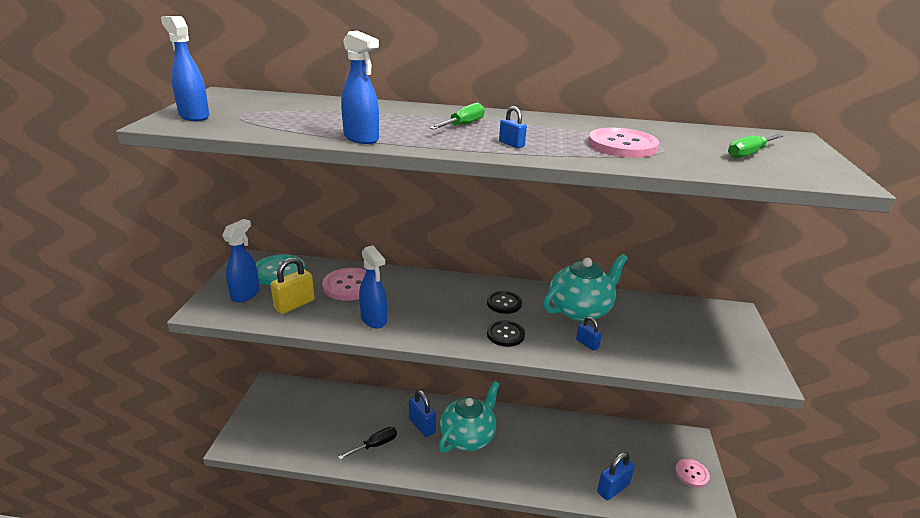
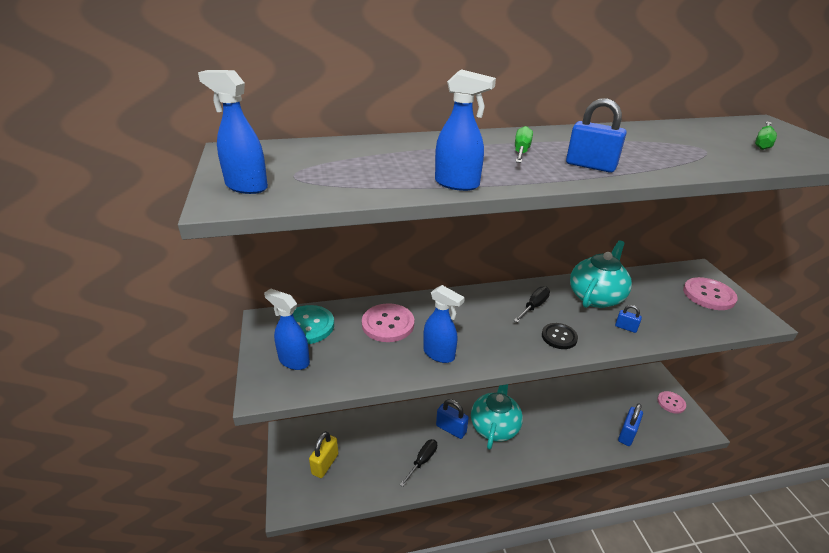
camera: 20 degrees left, 5 degrees up
(246, 294) = (293, 361): blue spray bottle -> blue spray bottle turned 60 degrees counterclockwise
(294, 305) = (352, 359): yellow padlock -> yellow padlock (325, 464)
(504, 303) = (534, 306): black button -> black screwdriver
(511, 144) = (590, 166): blue padlock -> blue padlock, size x1.78
(622, 145) = (671, 151): pink button -> pink button (708, 295)

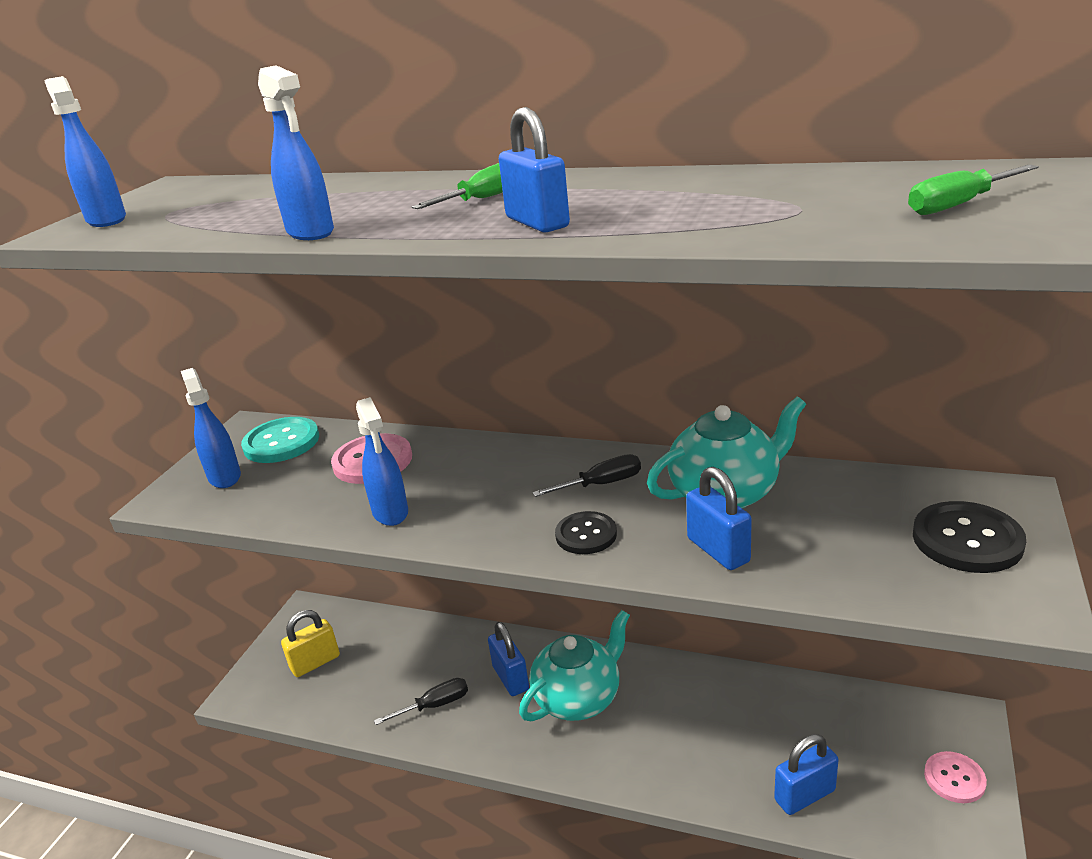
camera: 35 degrees right, 5 degrees down
(625, 328) = (718, 550): blue padlock -> blue padlock, size x1.78
(708, 295) = (967, 540): pink button -> black button

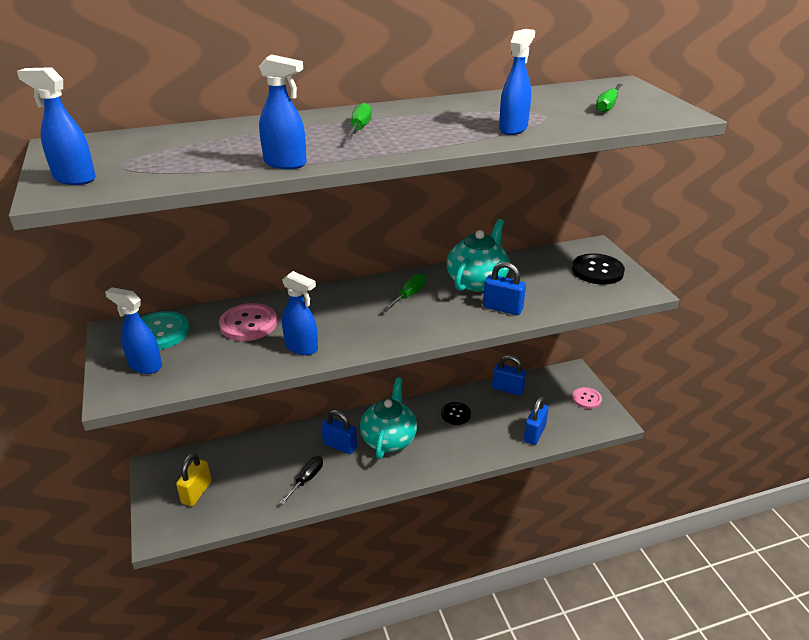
camera: 40 degrees left, 5 degrees up
(537, 222) = (423, 138): blue padlock -> blue padlock (507, 389)
(586, 535) = (431, 322): black button -> black button (455, 414)
(601, 484) = (409, 295): black screwdriver -> green screwdriver
(702, 224) = (513, 129): none -> blue spray bottle

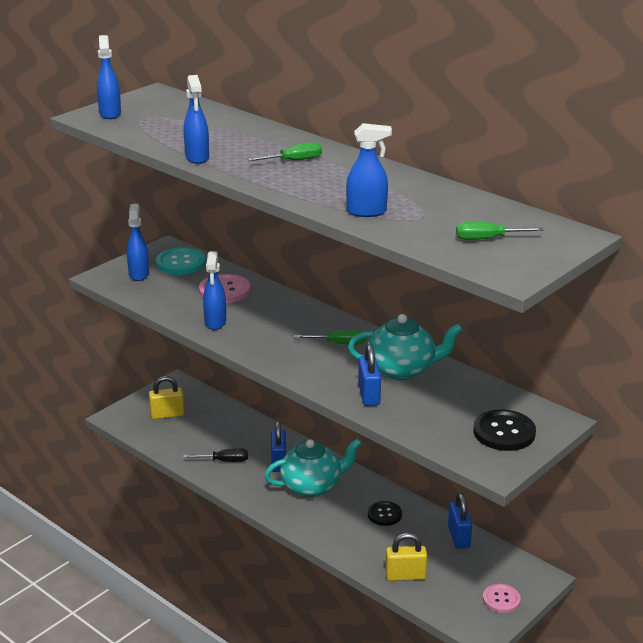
camera: 60 degrees right, 5 degrees down
(534, 434) = (405, 576): blue padlock -> yellow padlock

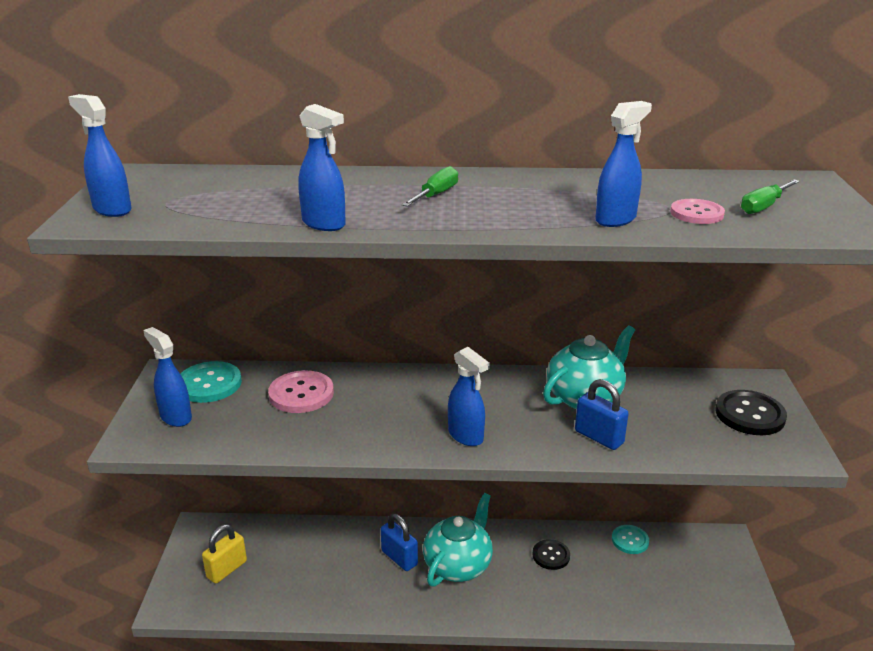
camera: 40 degrees left, 0 degrees up
(215, 322) = (341, 433): blue spray bottle -> blue spray bottle (466, 436)
(224, 461) = (345, 588): black screwdriver -> none
(339, 343) = (493, 398): green screwdriver -> none
(405, 576) = (640, 606): yellow padlock -> none
(459, 537) = (630, 540): blue padlock -> turquoise button
(501, 599) = (730, 579): pink button -> pink button (696, 213)

